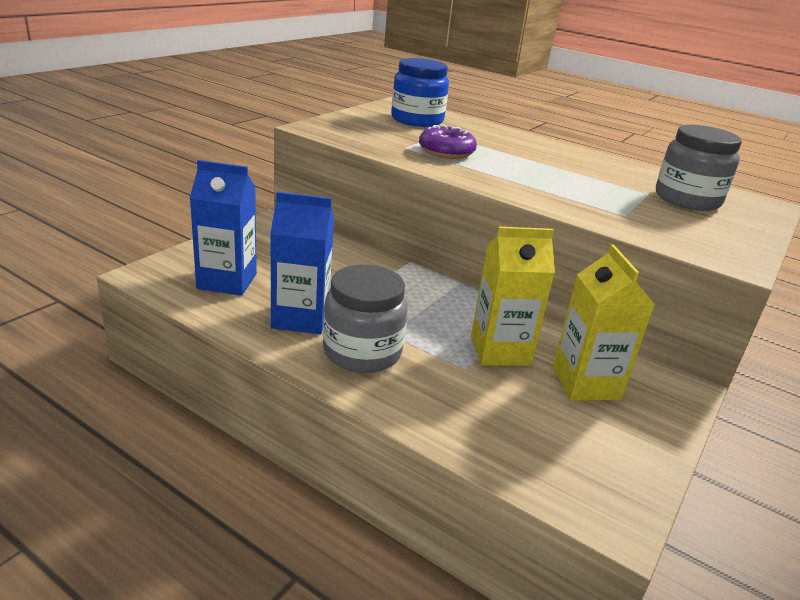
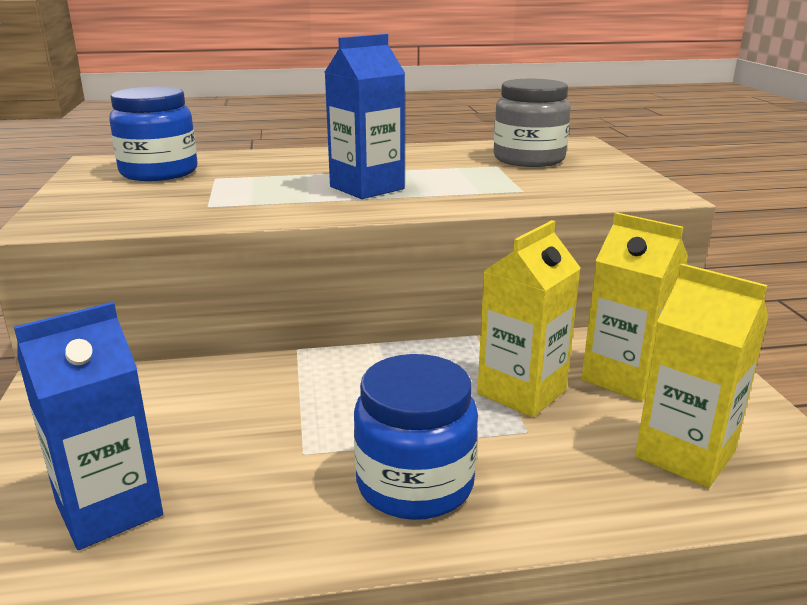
camera: 40 degrees left, 5 degrees down
(301, 318) = (286, 492): blue carton -> blue carton (367, 188)
(362, 352) = (415, 484): grey jar -> blue jar
(446, 152) = (261, 194): purple donut -> none
(542, 439) = (685, 454): none -> yellow carton

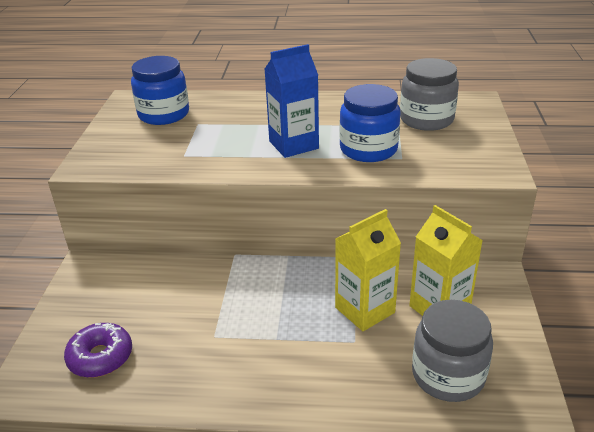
camera: 15 degrees right, 10 degrees up
(109, 509) = (100, 357): blue carton -> purple donut
(415, 484) = (270, 368): blue jar -> blue jar (368, 149)
(685, 454) = (448, 375): yellow carton -> grey jar

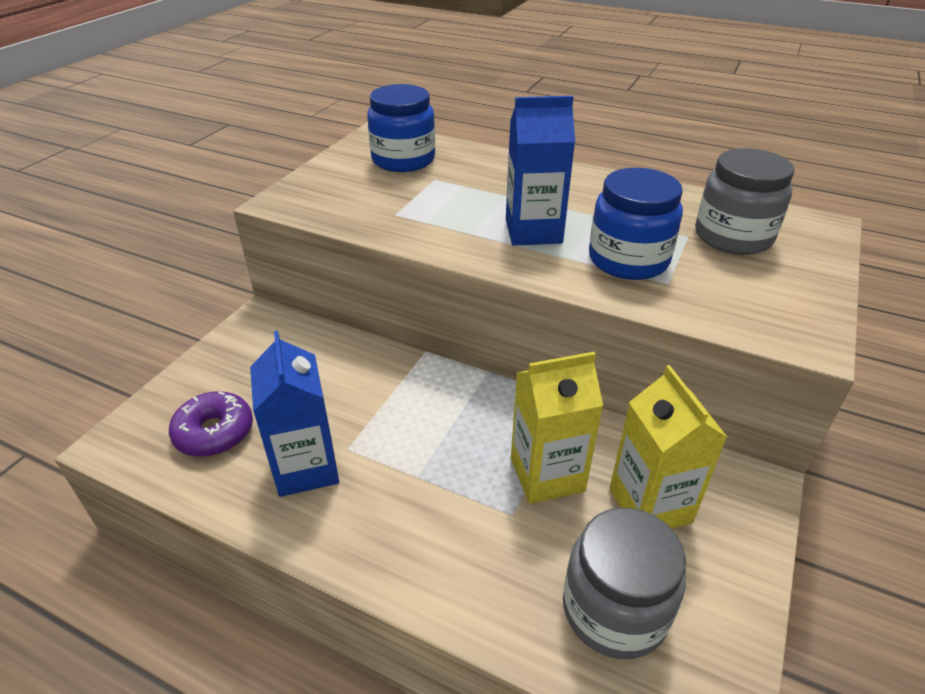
camera: 20 degrees right, 5 degrees up
(190, 358) = (306, 468): none -> blue carton

